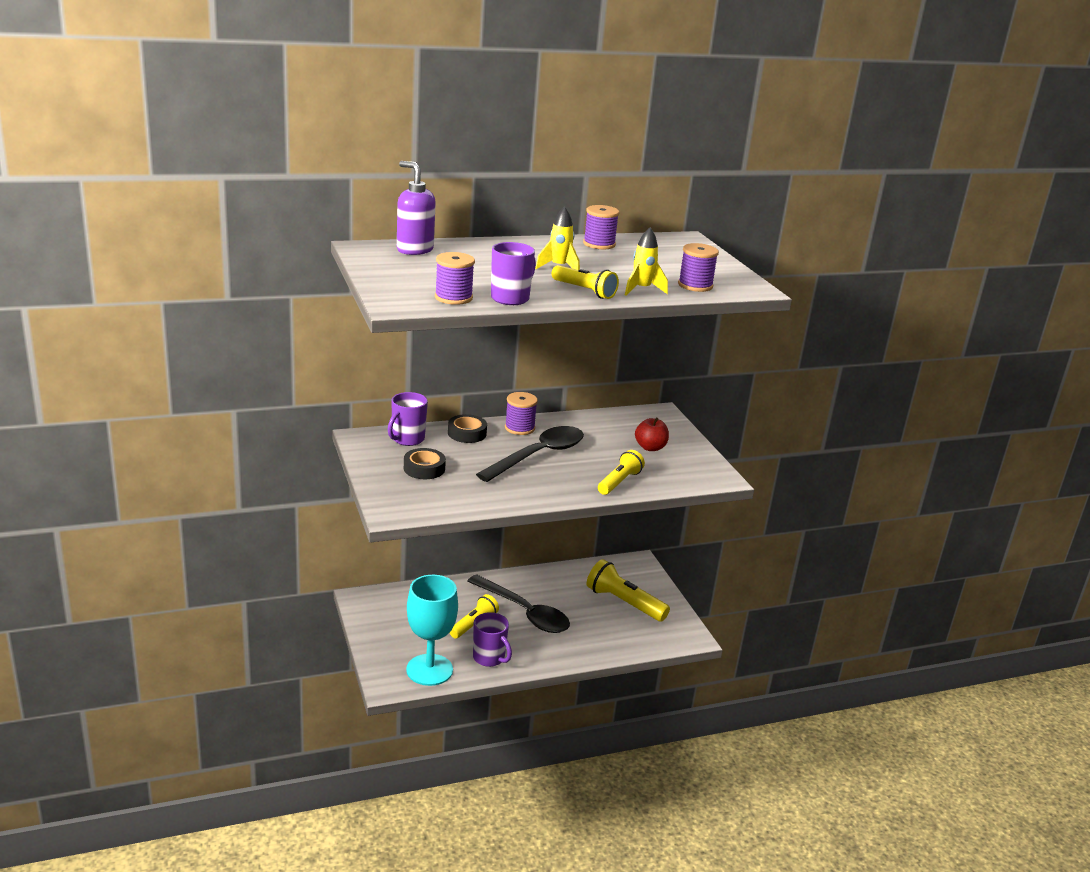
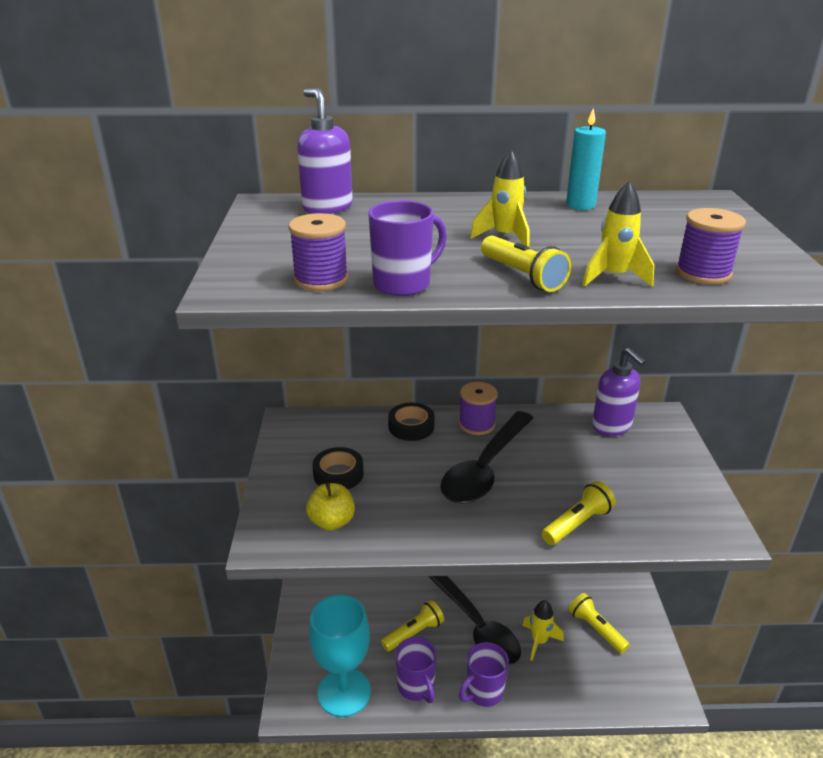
camera: 20 degrees right, 5 degrees up
(407, 439) = (339, 429): purple mug -> purple mug (483, 692)
(436, 497) = (332, 521): none -> yellow apple
(538, 455) = (485, 468): black spoon -> black spoon turned 150 degrees clockwise
(580, 616) = (539, 641): none -> yellow rocket
(599, 244) = (580, 205): purple spool -> turquoise candle
(624, 603) = (596, 629): yellow flashlight -> yellow flashlight, size x0.65
(625, 422) = (612, 426): none -> purple soap dispenser
(650, 447) = (634, 470): red apple -> none

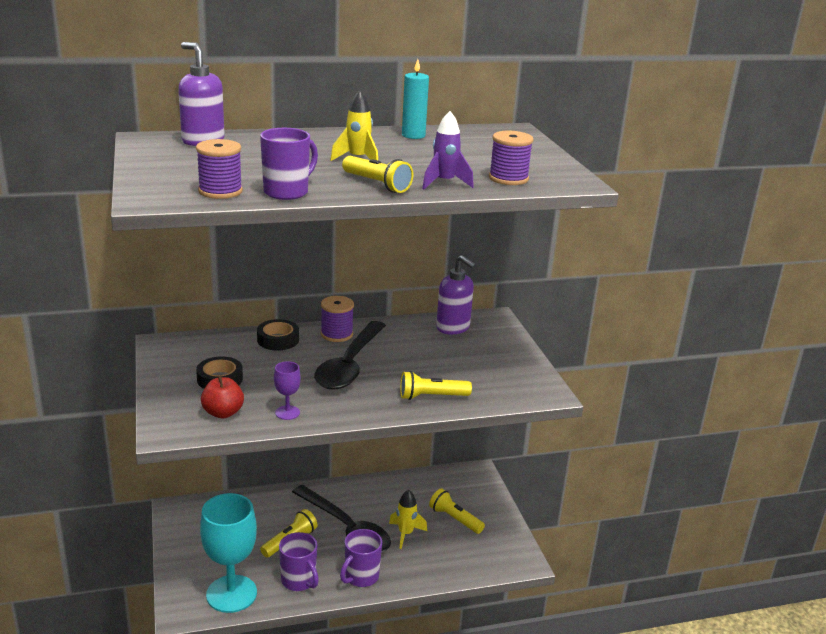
camera: 15 degrees left, 5 degrees down
(332, 521) = (223, 413): yellow apple -> red apple
(403, 529) = (287, 412): none -> purple goblet
(577, 524) = (432, 396): yellow flashlight -> yellow flashlight turned 135 degrees counterclockwise
(613, 277) = (444, 183): yellow rocket -> purple rocket

